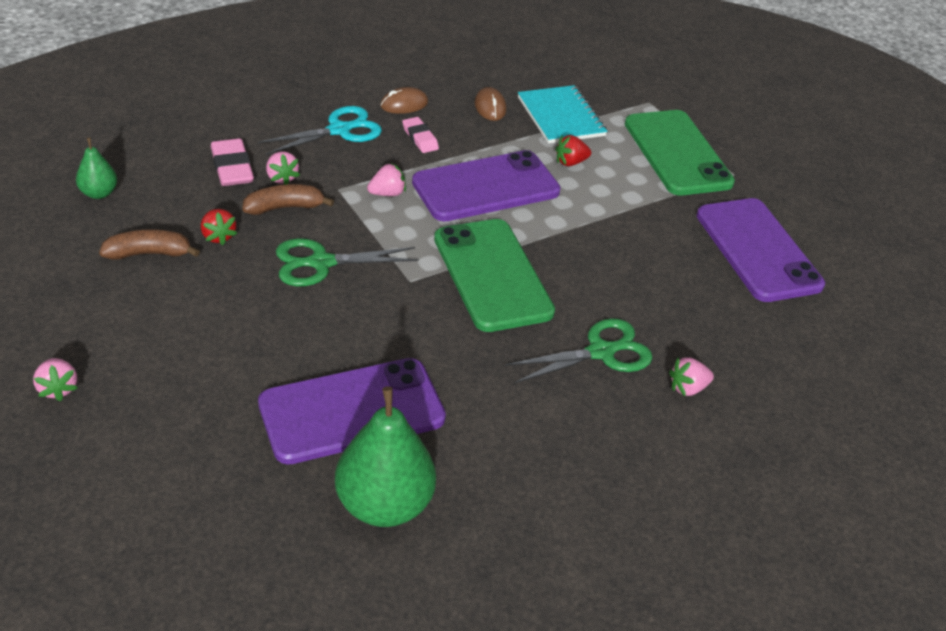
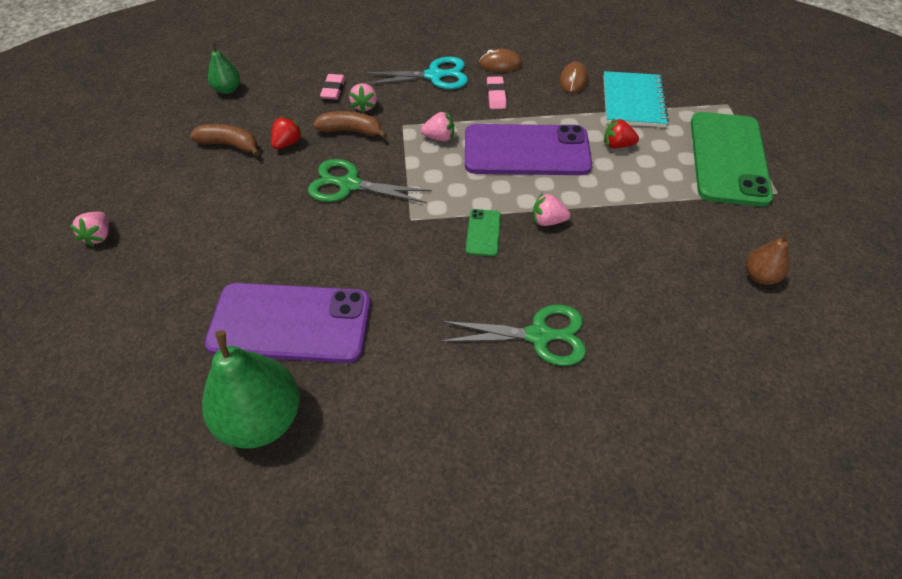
camera: 30 degrees right, 10 degrees up
(218, 236) = (287, 143): red strawberry -> red strawberry turned 150 degrees counterclockwise
(232, 167) = (333, 89): pink eraser -> pink eraser, size x0.65
(492, 275) = (483, 232): green phone -> green phone, size x0.42
(687, 388) = (603, 400): pink strawberry -> pink strawberry (548, 221)
(758, 250) = (760, 276): purple phone -> brown pear

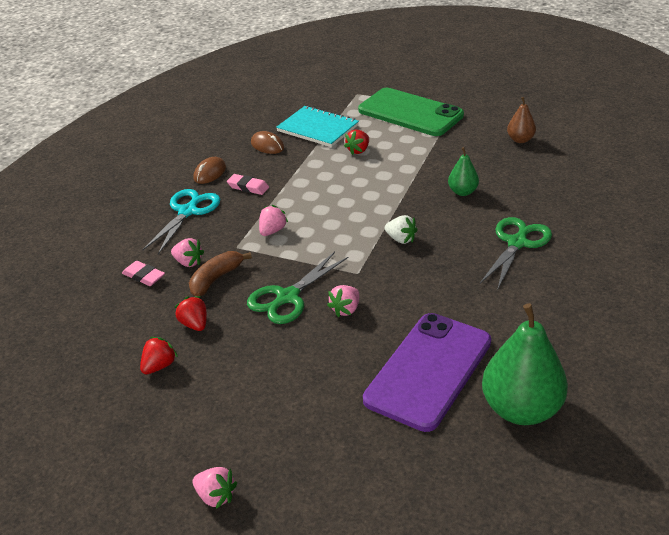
camera: 60 degrees left, 15 degrees down
(228, 89) = (64, 351): green pear -> green pear (462, 192)
(230, 145) = (159, 366): brown banana -> red strawberry
(483, 232) = (401, 239): green phone -> white strawberry
(526, 151) = (328, 192): purple phone -> none
(548, 221) = (411, 205): pink strawberry -> pink strawberry (346, 309)

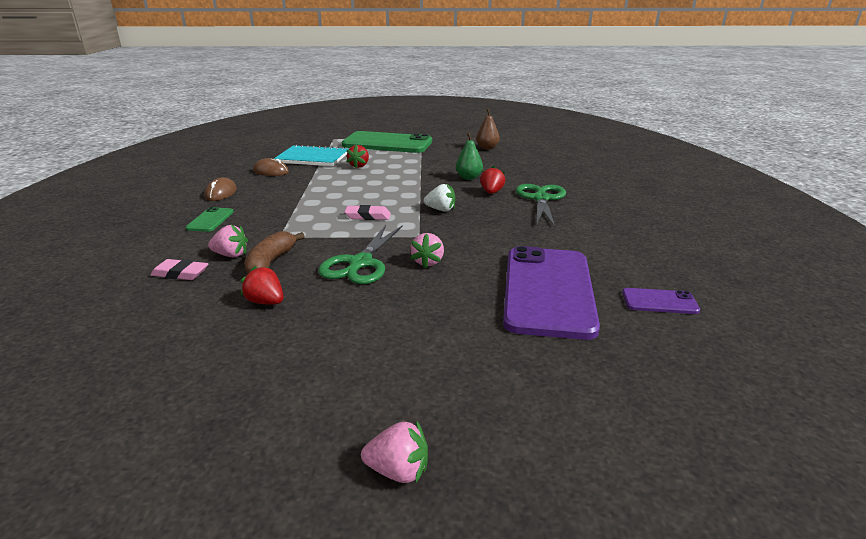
camera: 25 degrees left, 10 degrees down
(159, 366) = (239, 348): red strawberry -> red strawberry (491, 192)
(188, 211) = (210, 220): turquoise scissors -> green phone
(248, 187) = (267, 197): pink eraser -> pink eraser (368, 216)
(272, 231) = (311, 221): pink strawberry -> none
(521, 409) = (659, 301): green pear -> purple phone

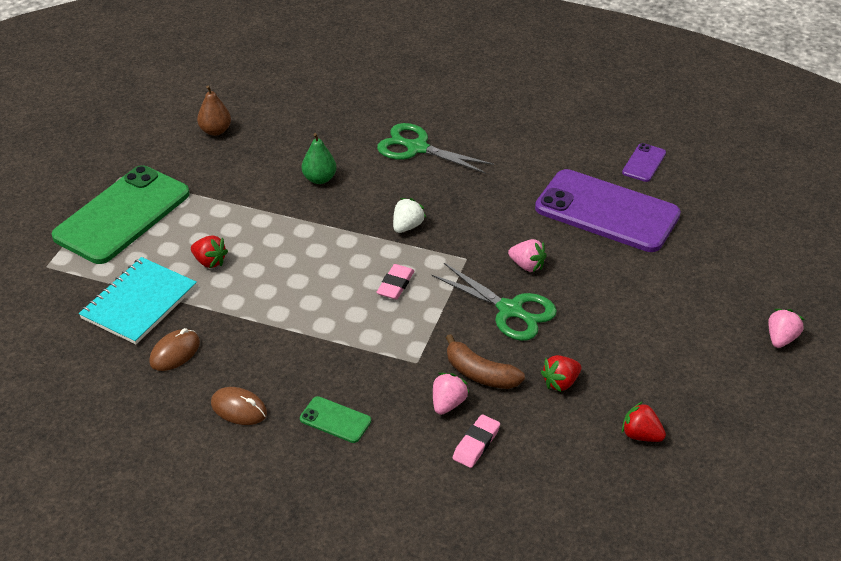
camera: 70 degrees left, 15 degrees up
(491, 192) = (378, 176): red strawberry -> red strawberry (641, 435)

